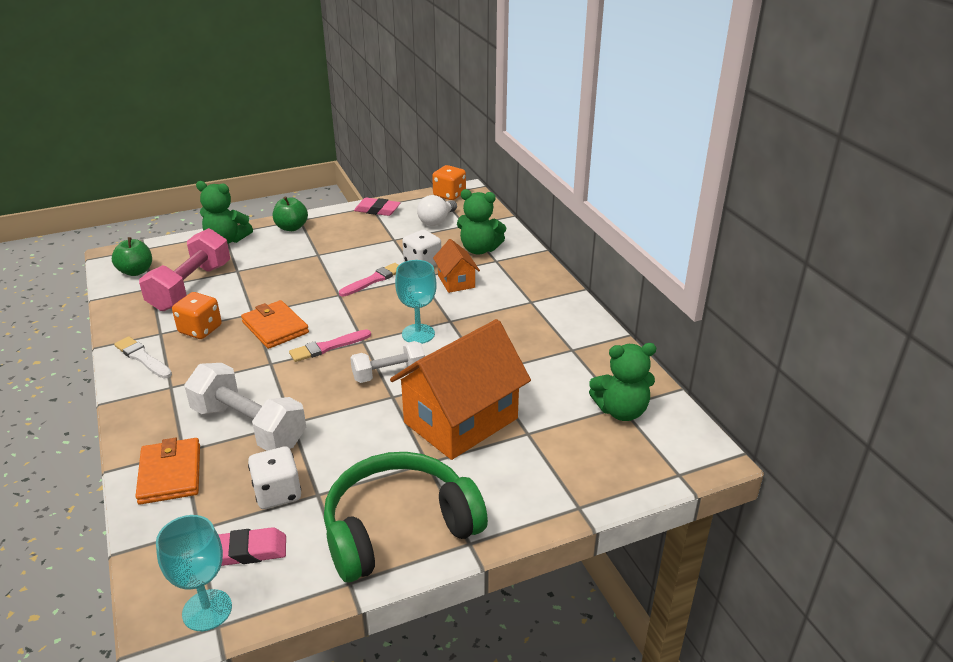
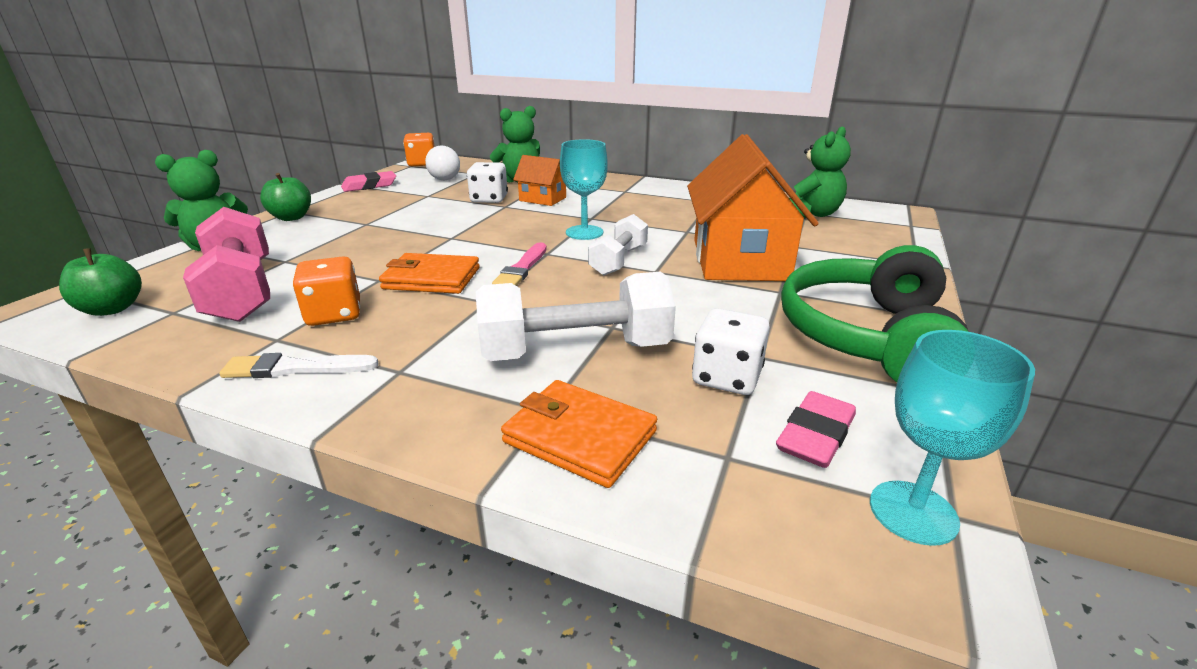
camera: 45 degrees left, 5 degrees down
(373, 280) = (465, 220): pink brush -> none

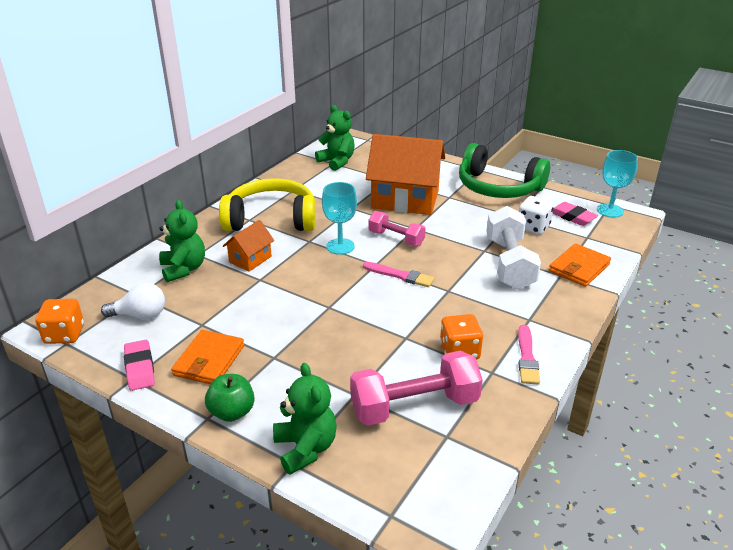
camera: 80 degrees left, 5 degrees up
(112, 309) = (437, 476): green apple -> none
(295, 368) = (527, 357): white brush -> pink brush
(432, 278) = (409, 313): orange wallet -> orange wallet (209, 360)
(489, 199) = (235, 287): white dice -> none
(618, 261) = (396, 238): white dumbbell -> pink dumbbell
(631, 199) = (271, 219): none -> yellow headphones

